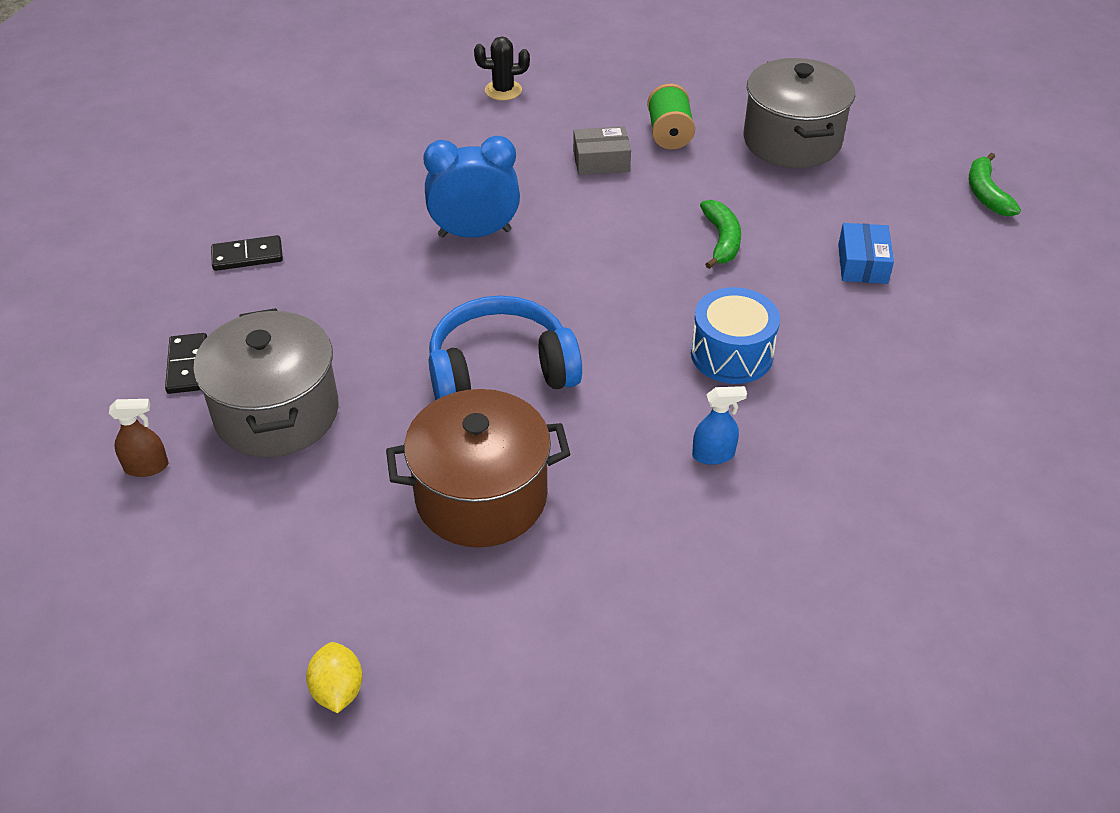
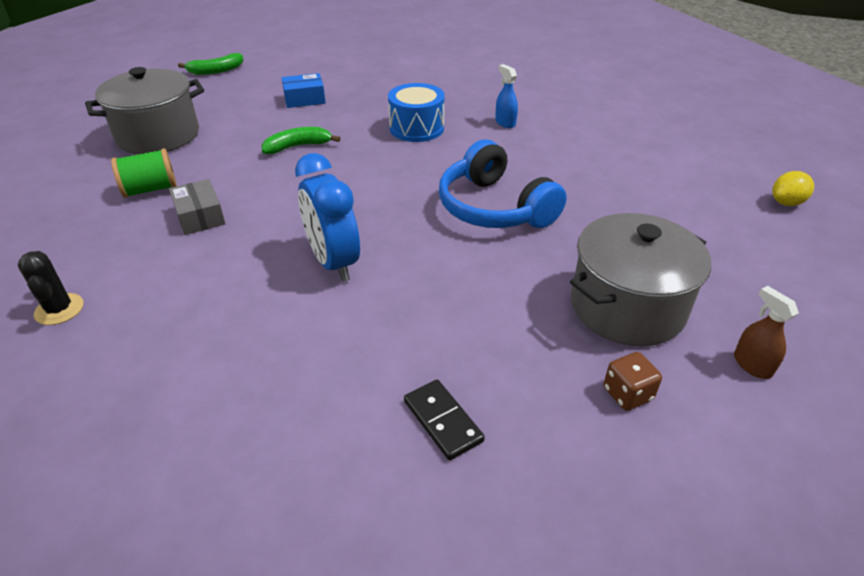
camera: 110 degrees left, 5 degrees down
(188, 366) = (627, 394): black domino -> brown dice
(481, 497) = (609, 189): brown pot -> none

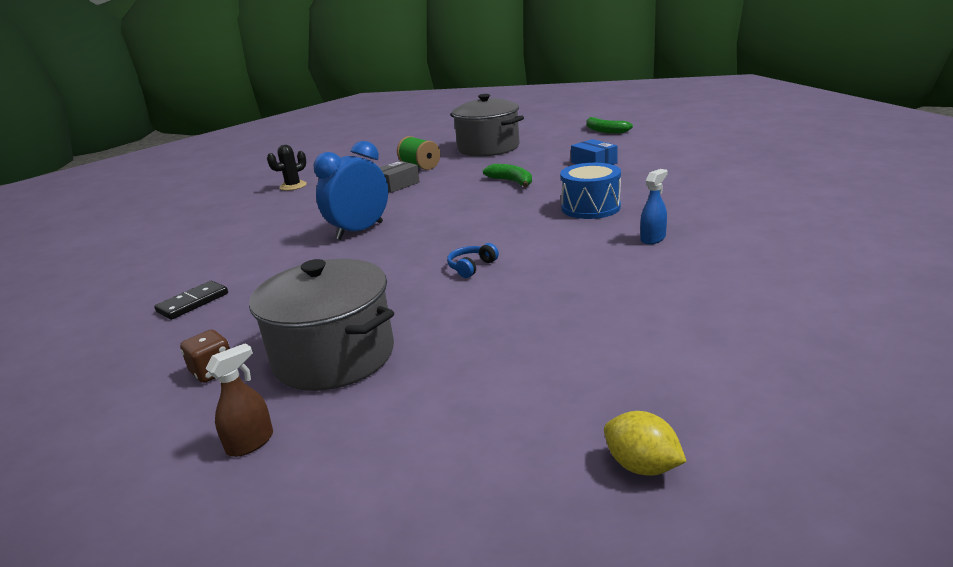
camera: 75 degrees right, 15 degrees down
(494, 208) = (471, 267): blue headphones -> blue headphones, size x0.40

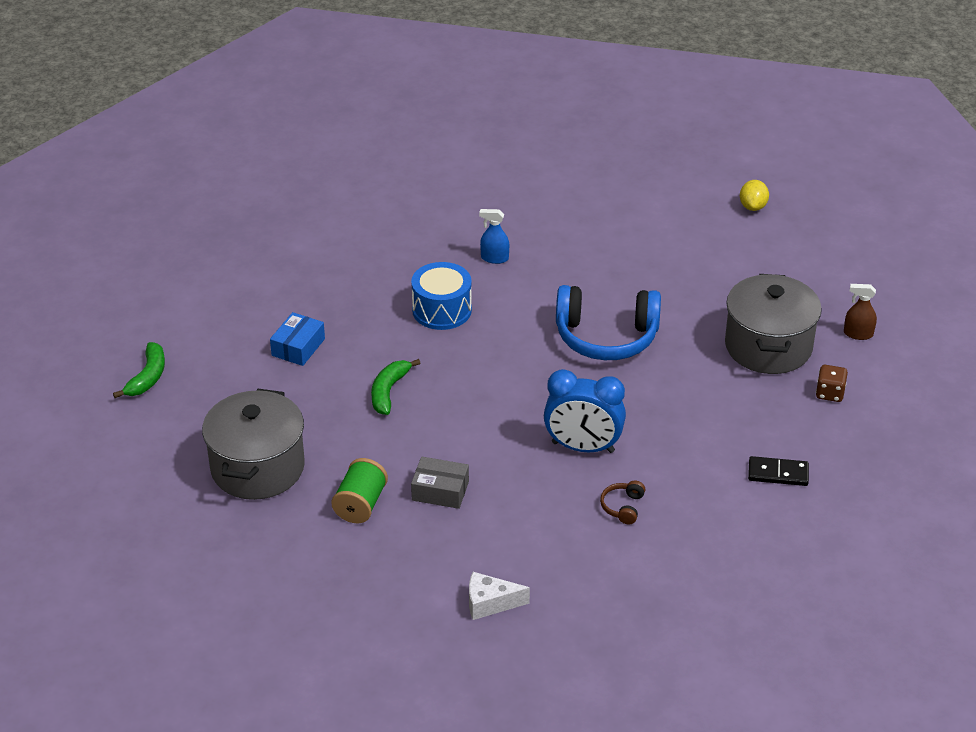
camera: 125 degrees left, 15 degrees up
(284, 233) = (623, 507): none -> brown headphones
(293, 186) = (490, 603): black cactus -> white cheese
(471, 267) = (606, 337): blue headphones -> blue headphones, size x2.48

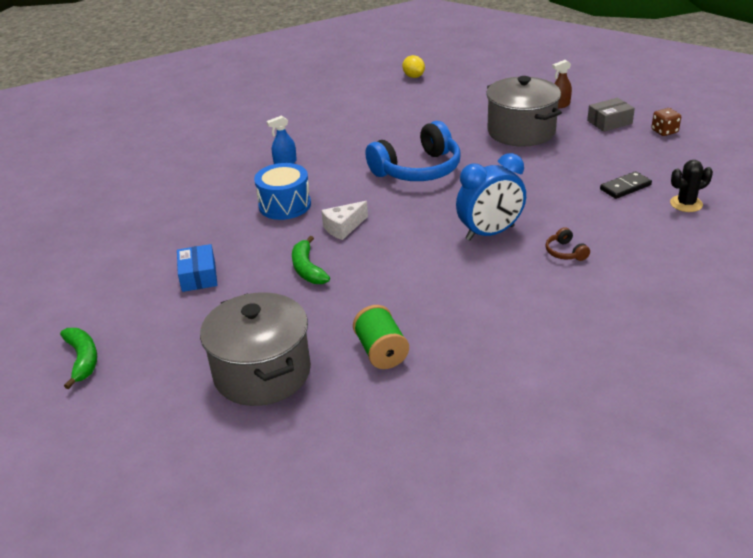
camera: 35 degrees left, 5 degrees down
(440, 491) = (429, 309): grey box -> grey box (609, 122)
(490, 603) = (568, 361): white cheese -> white cheese (343, 227)
(810, 526) = (686, 204): none -> black cactus
(829, 393) = (589, 137): brown dice -> brown dice (664, 131)

